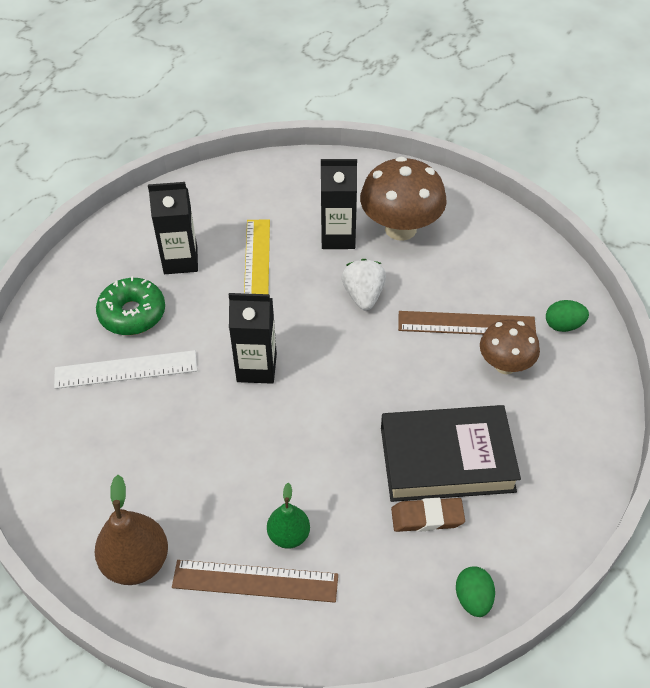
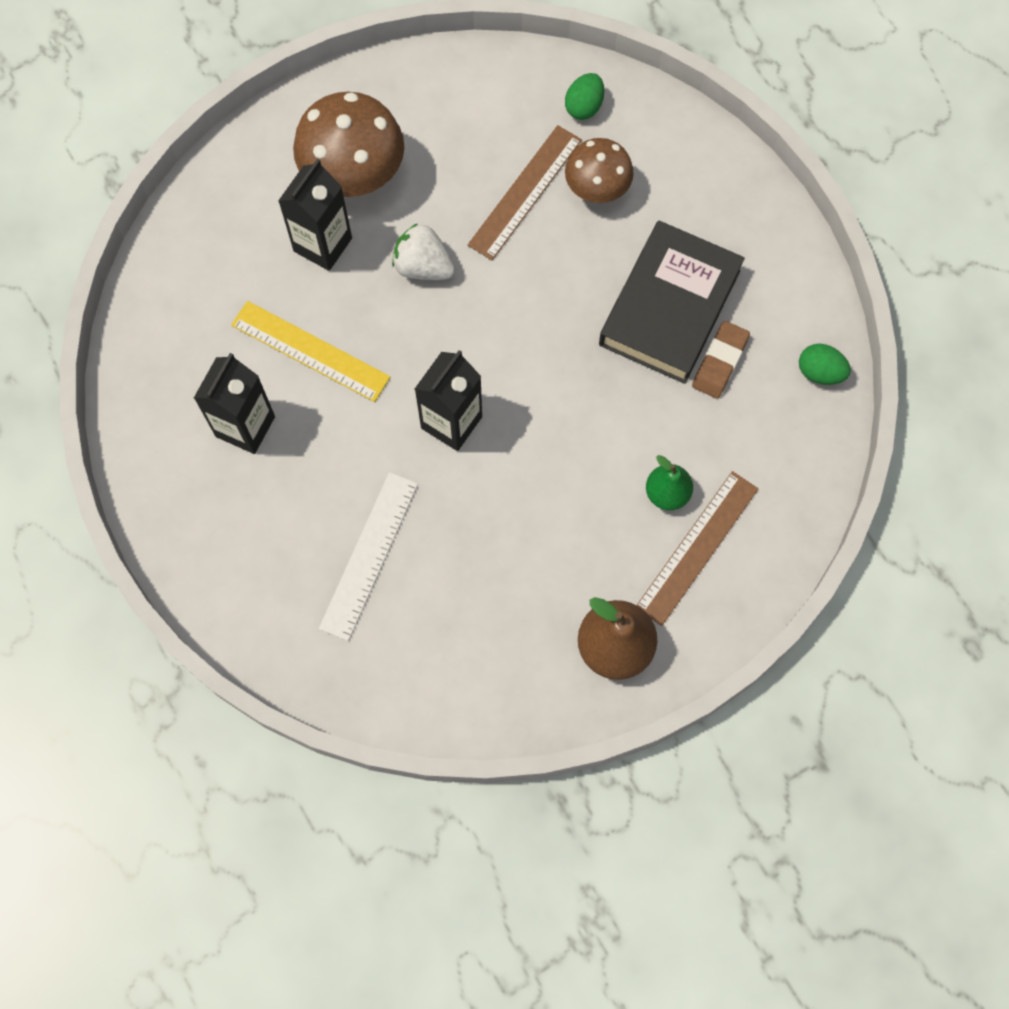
camera: 60 degrees left, 20 degrees up
(132, 313) = (292, 514): green donut -> none

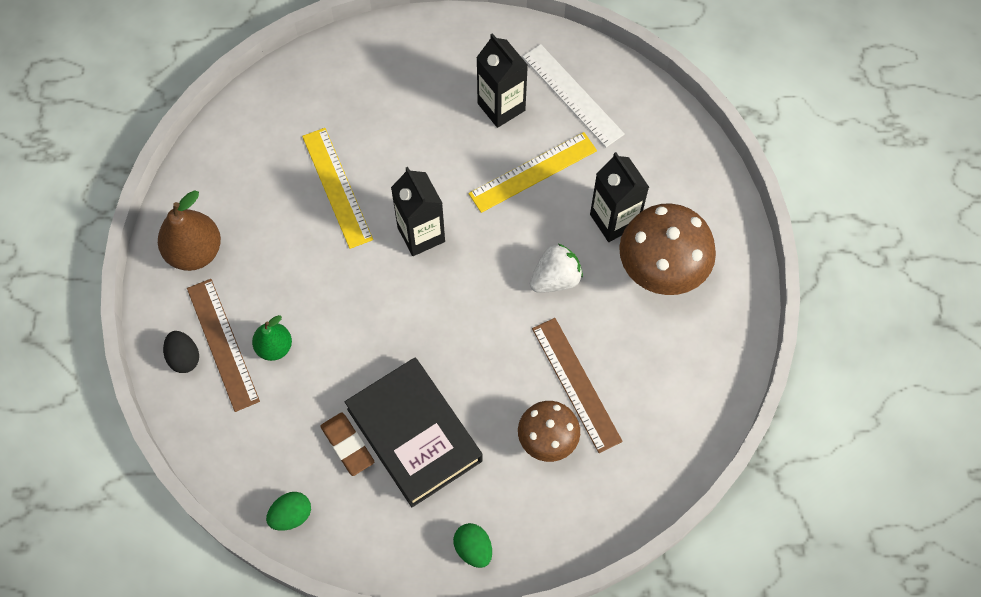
camera: 120 degrees right, 5 degrees down
(368, 555) = (361, 136): white ruler -> white ruler (573, 95)
(447, 543) = (336, 187): none -> yellow ruler
(584, 106) = (628, 473): green egg -> green egg (473, 548)
(736, 577) = (184, 357): none -> black egg

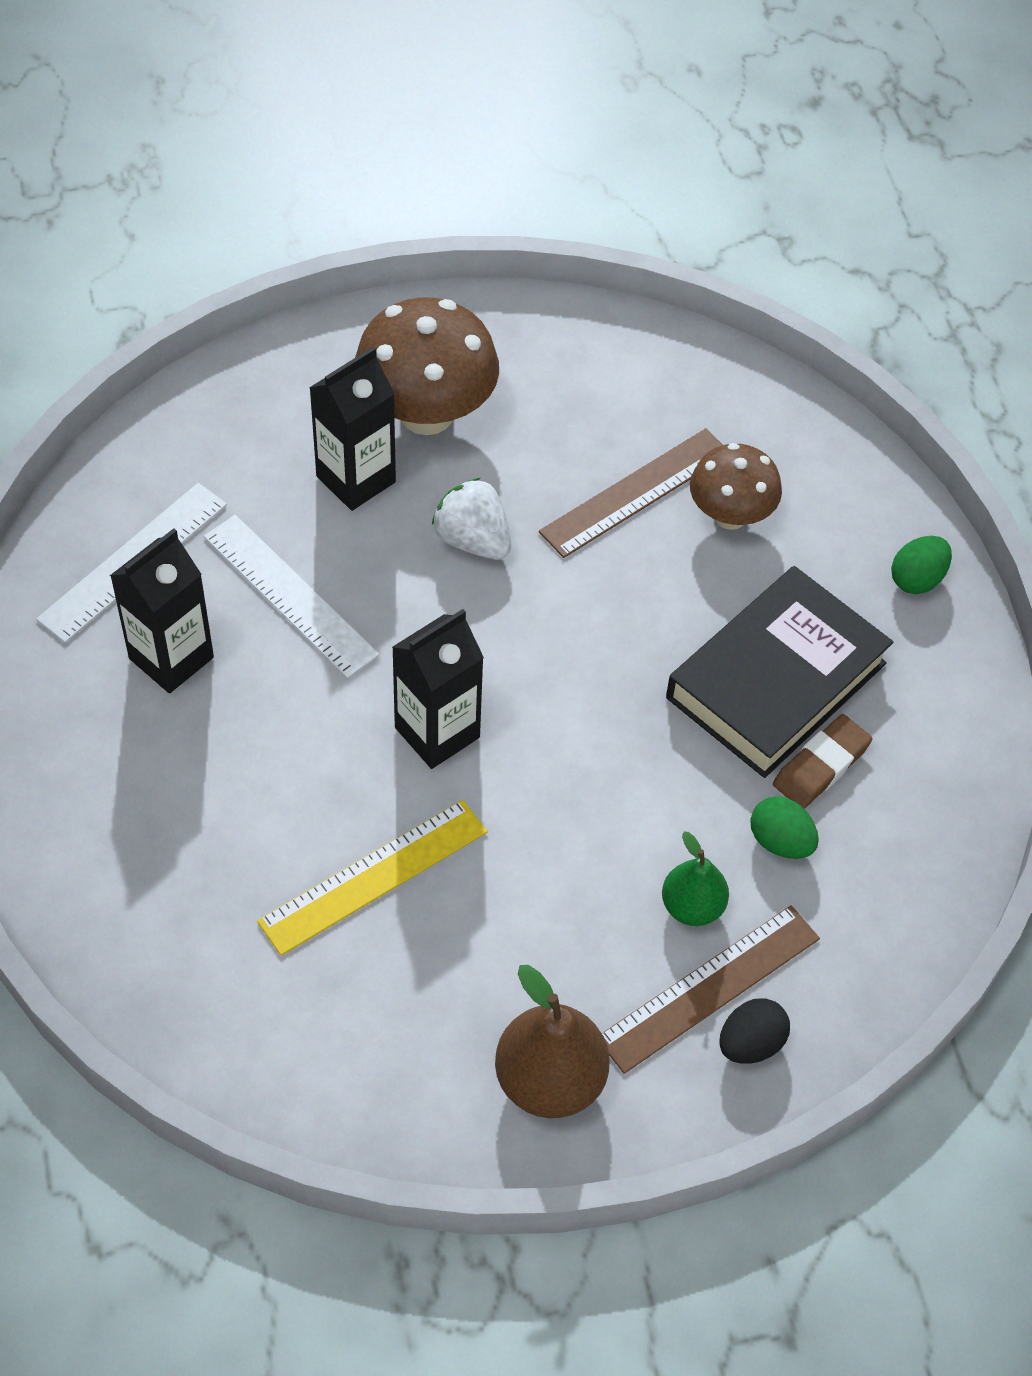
camera: 105 degrees left, 10 degrees down
(291, 515) = (954, 819): green egg -> green egg (780, 841)
(533, 172) = (290, 595): yellow ruler -> white ruler

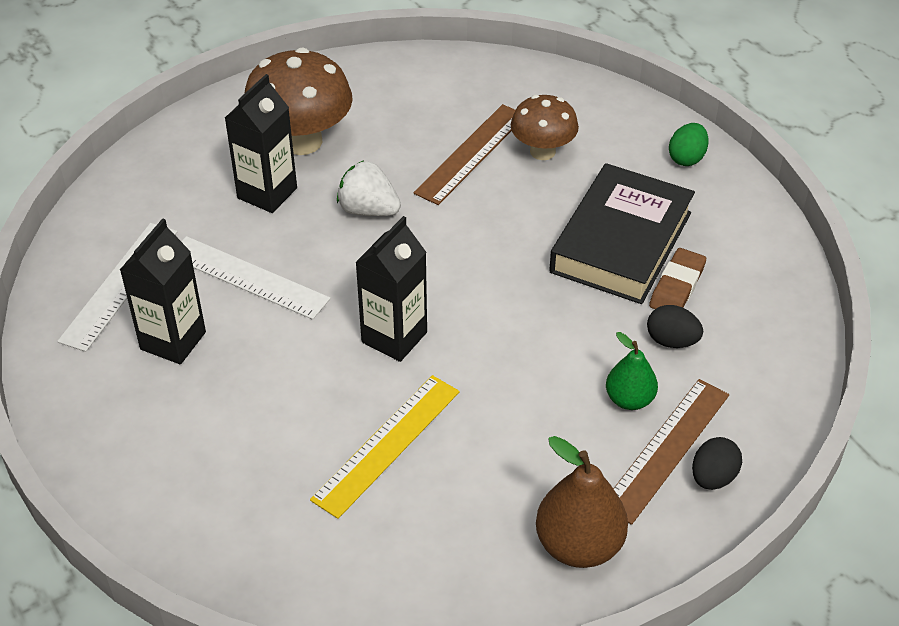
camera: 15 degrees left, 10 degrees down
(780, 841) = (672, 341): green egg -> black egg

